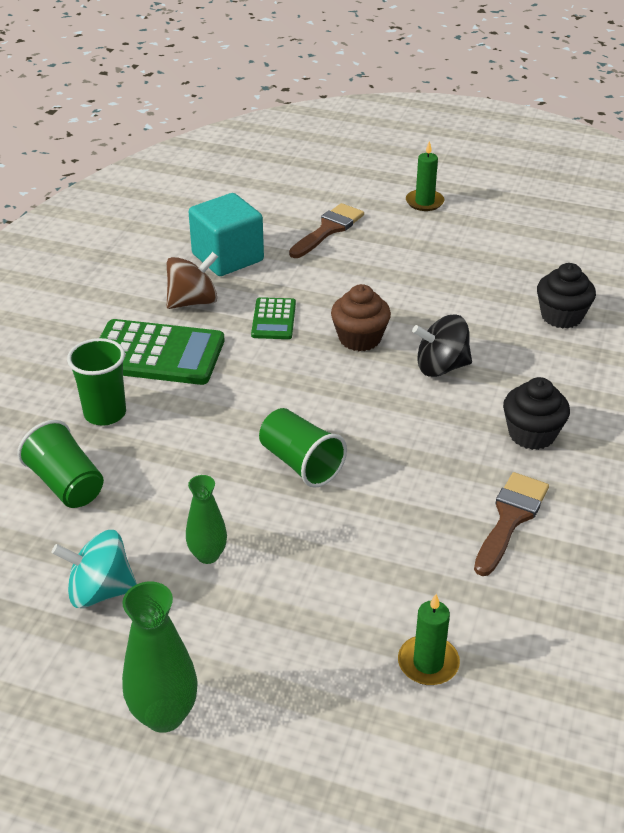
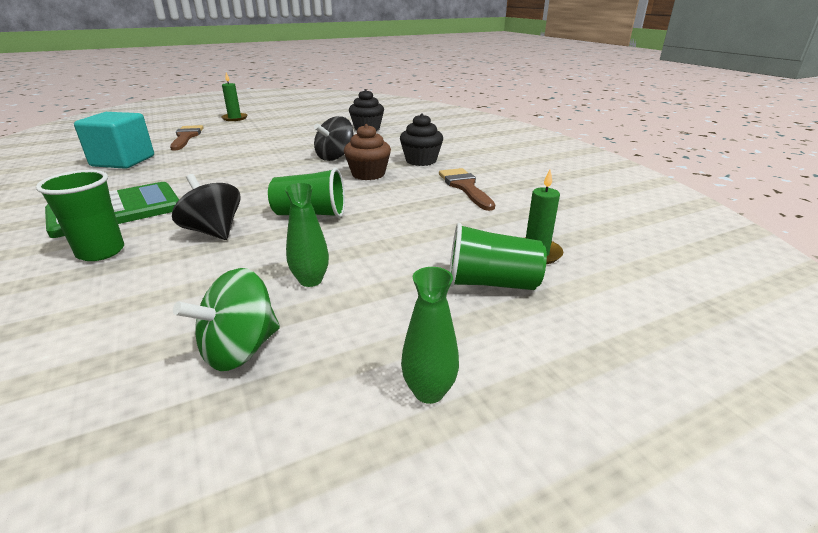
camera: 45 degrees left, 10 degrees down
(66, 484) = (107, 304): green cup -> green cup (491, 283)
(100, 591) = (240, 350): turquoise spinning top -> green spinning top
(164, 715) = (429, 391): green vase -> green vase, size x0.64
(193, 302) = (118, 182): brown spinning top -> none
(200, 438) = (213, 231): none -> black spinning top
(274, 319) = (197, 172): green calculator -> none
(360, 338) = (269, 162): brown cupcake -> brown cupcake (368, 174)

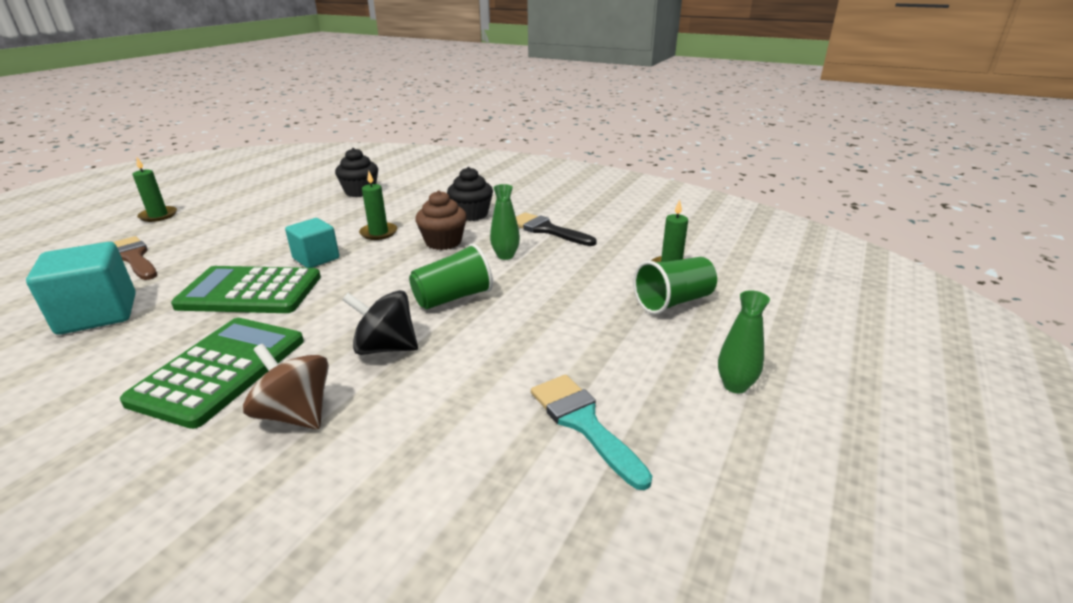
camera: 35 degrees left, 0 degrees up
(101, 252) = (296, 414): green cup -> brown spinning top
(205, 171) = (250, 292): none -> green calculator
(240, 350) = (583, 423): green spinning top -> turquoise brush
(271, 162) = (316, 258): none -> turquoise cube
(310, 280) = (549, 352): green vase -> green vase (505, 256)
(335, 157) = (378, 233): black spinning top -> green candle
(465, 187) = (547, 230): brown brush -> black brush

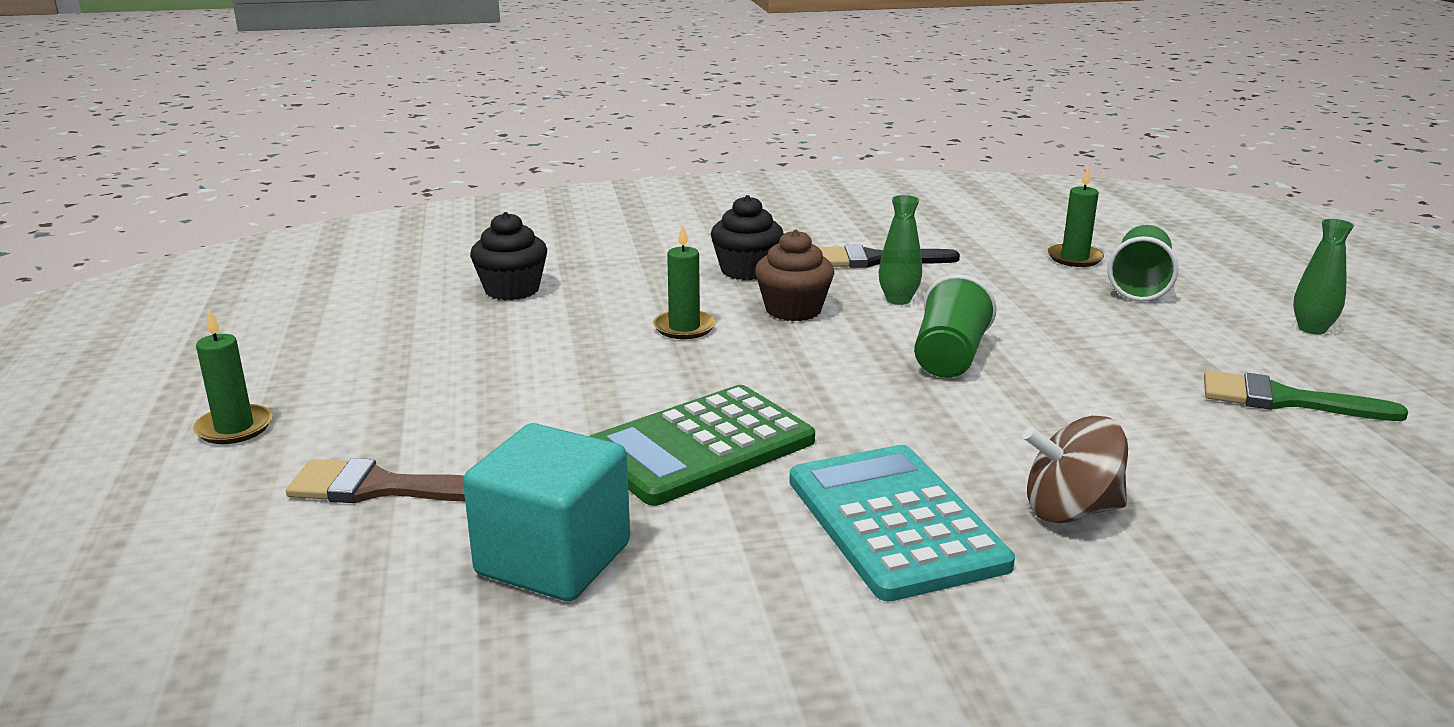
camera: 40 degrees left, 5 degrees down
(220, 370) = (894, 522): green calculator -> turquoise calculator
(316, 258) = (682, 382): turquoise cube -> none
(385, 348) = (1002, 425): black spinning top -> none
(583, 423) = (1283, 400): turquoise brush -> green brush

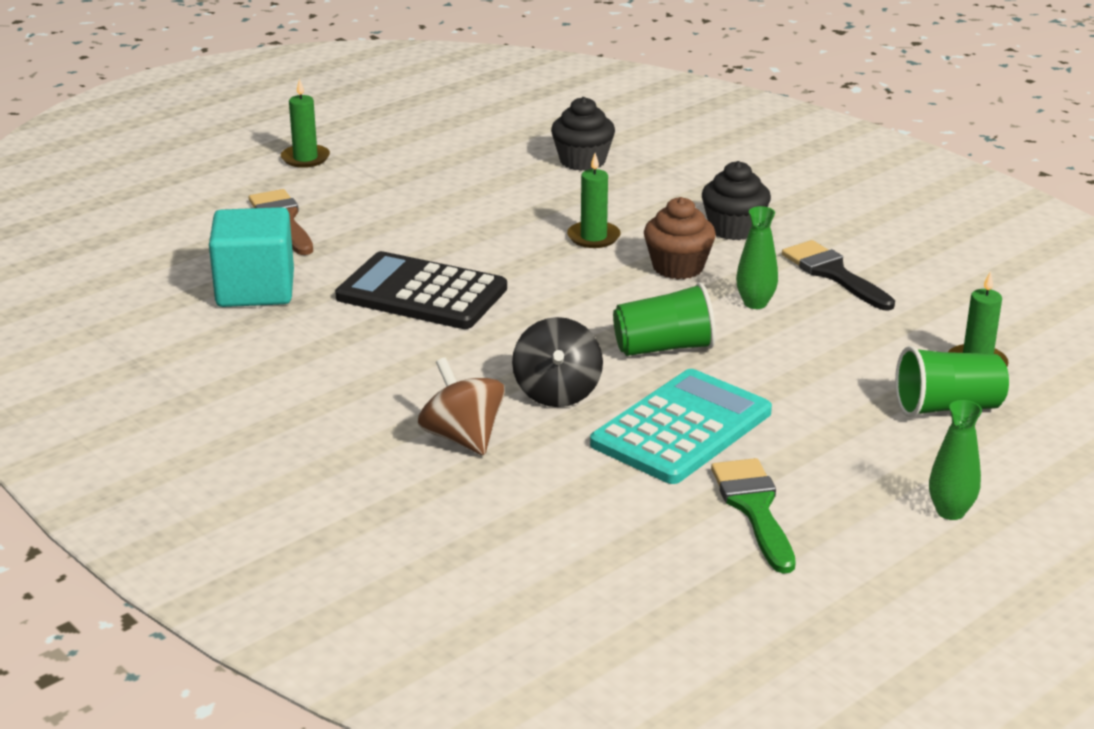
camera: 60 degrees right, 5 degrees up
(700, 446) = (421, 293): green calculator -> black calculator
(894, 522) = (388, 379): turquoise calculator -> turquoise calculator (681, 428)
(1002, 431) = (557, 393): none -> black spinning top

